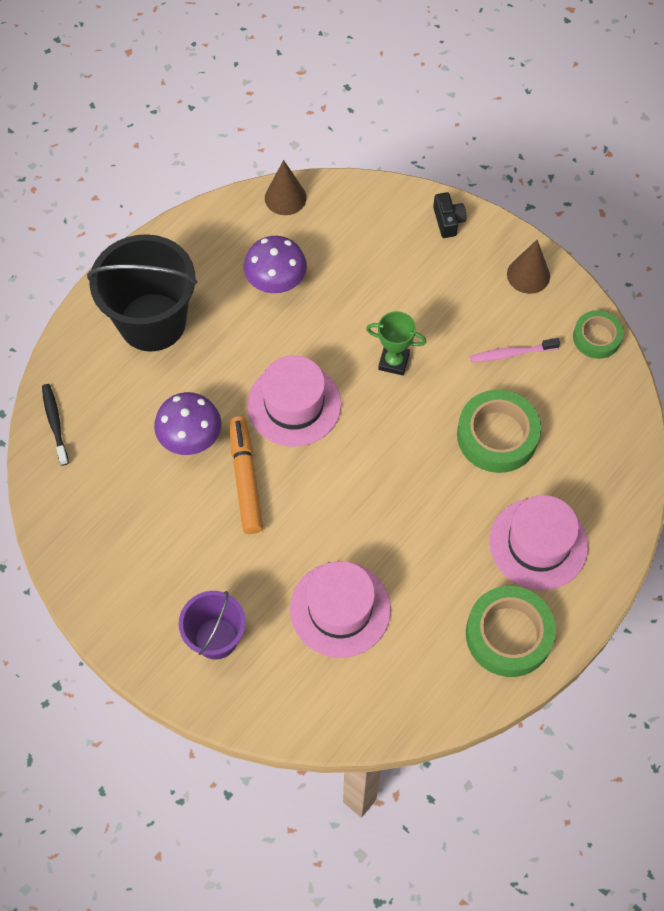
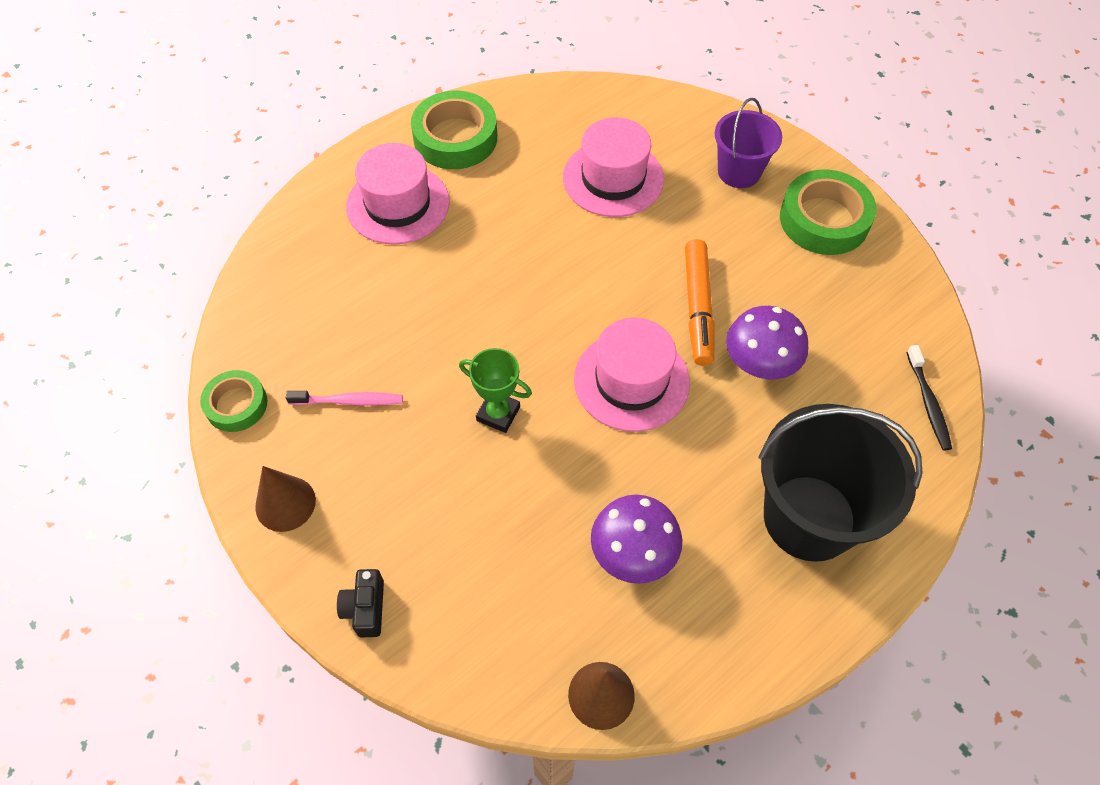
camera: 170 degrees left, 5 degrees down
(497, 435) = (402, 311): green tape -> green tape (824, 219)

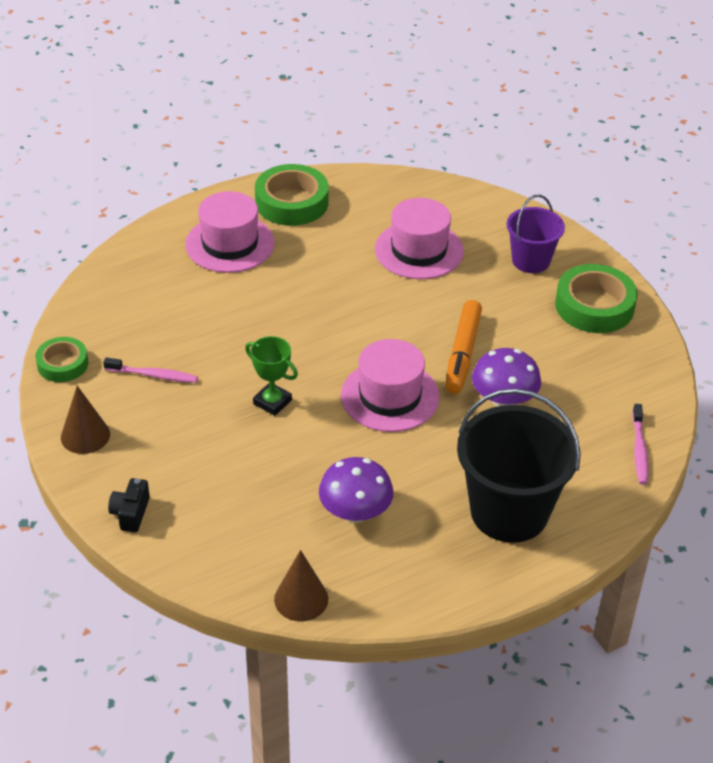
camera: 10 degrees right, 15 degrees down
(928, 403) = (639, 449): black toothbrush -> pink toothbrush

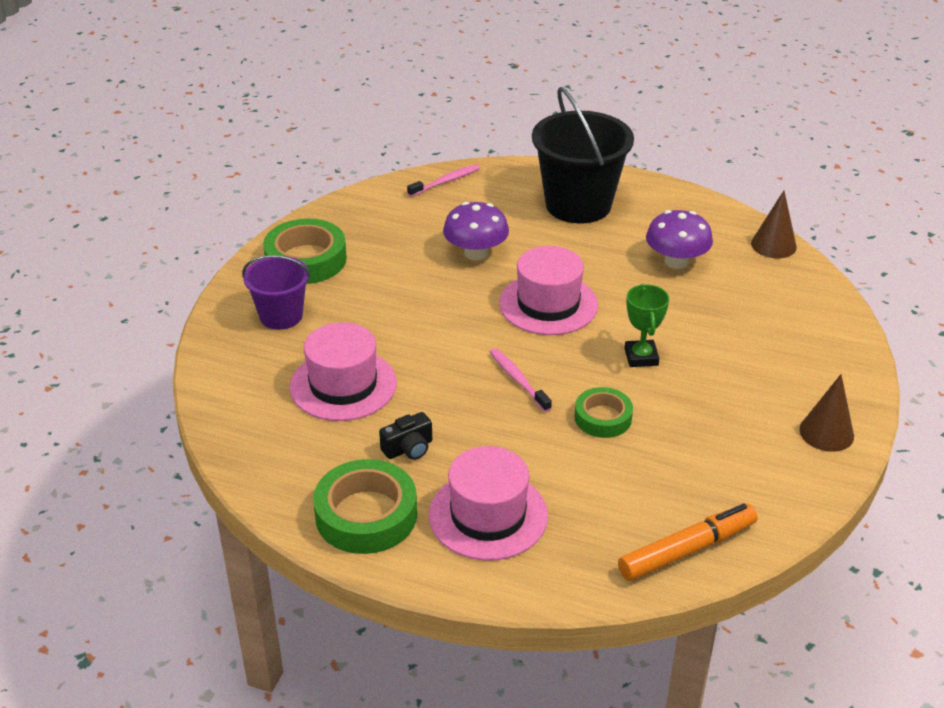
camera: 130 degrees left, 5 degrees down
(62, 364) = (788, 508): green tape -> green tape (603, 418)
(130, 513) = (843, 356): black camera -> black camera (408, 448)
(153, 375) = (714, 441): pink toothbrush -> pink toothbrush (518, 380)
(462, 354) = (451, 294): orange marker -> orange marker (687, 550)

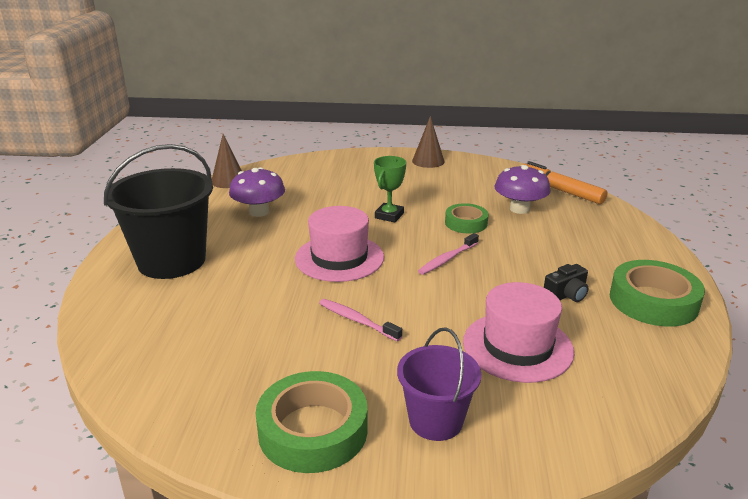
camera: 105 degrees left, 10 degrees down
(408, 448) = (566, 295): black camera -> black camera turned 105 degrees clockwise
(445, 182) = (118, 349): pink toothbrush -> pink toothbrush (357, 320)
(476, 253) = (268, 306): purple mushroom -> purple mushroom (519, 209)
(488, 515) = (599, 252): pink hat -> none
(641, 357) = (389, 216): green trophy -> green trophy turned 45 degrees counterclockwise

